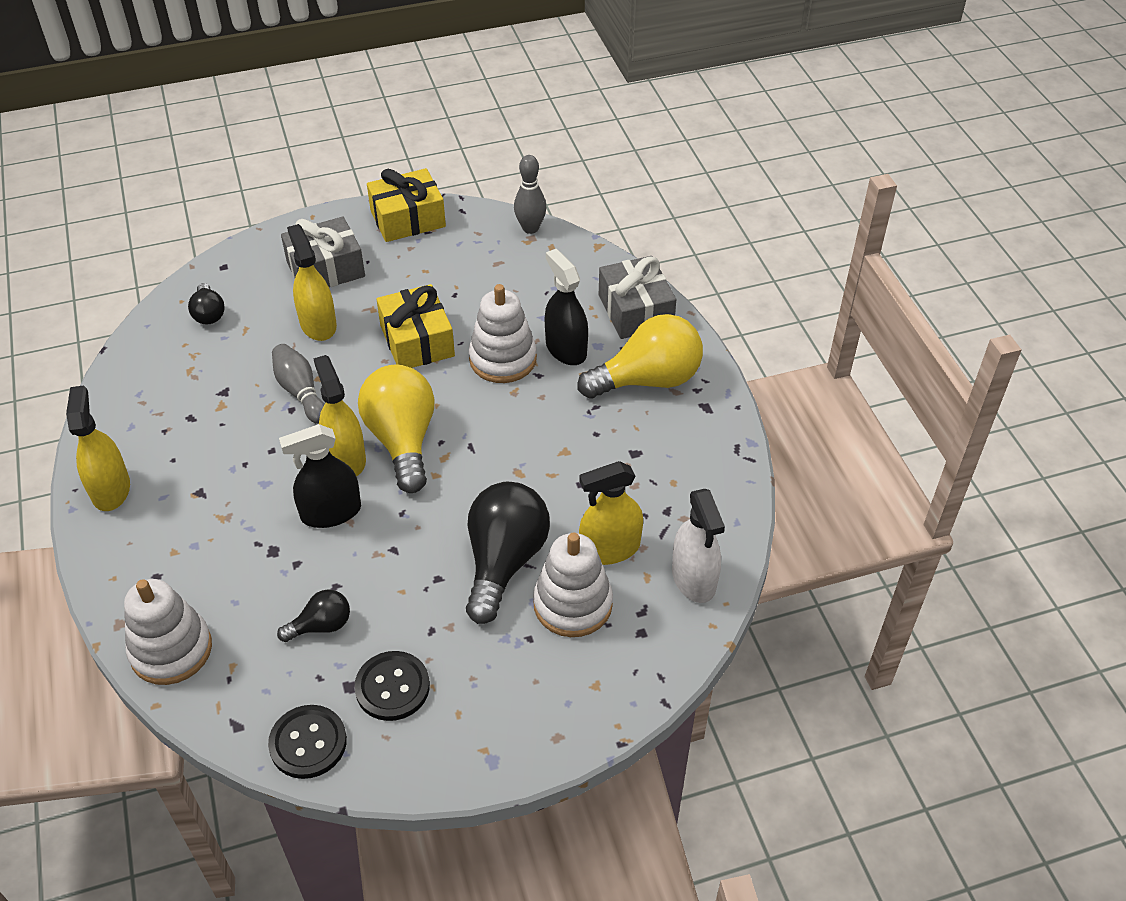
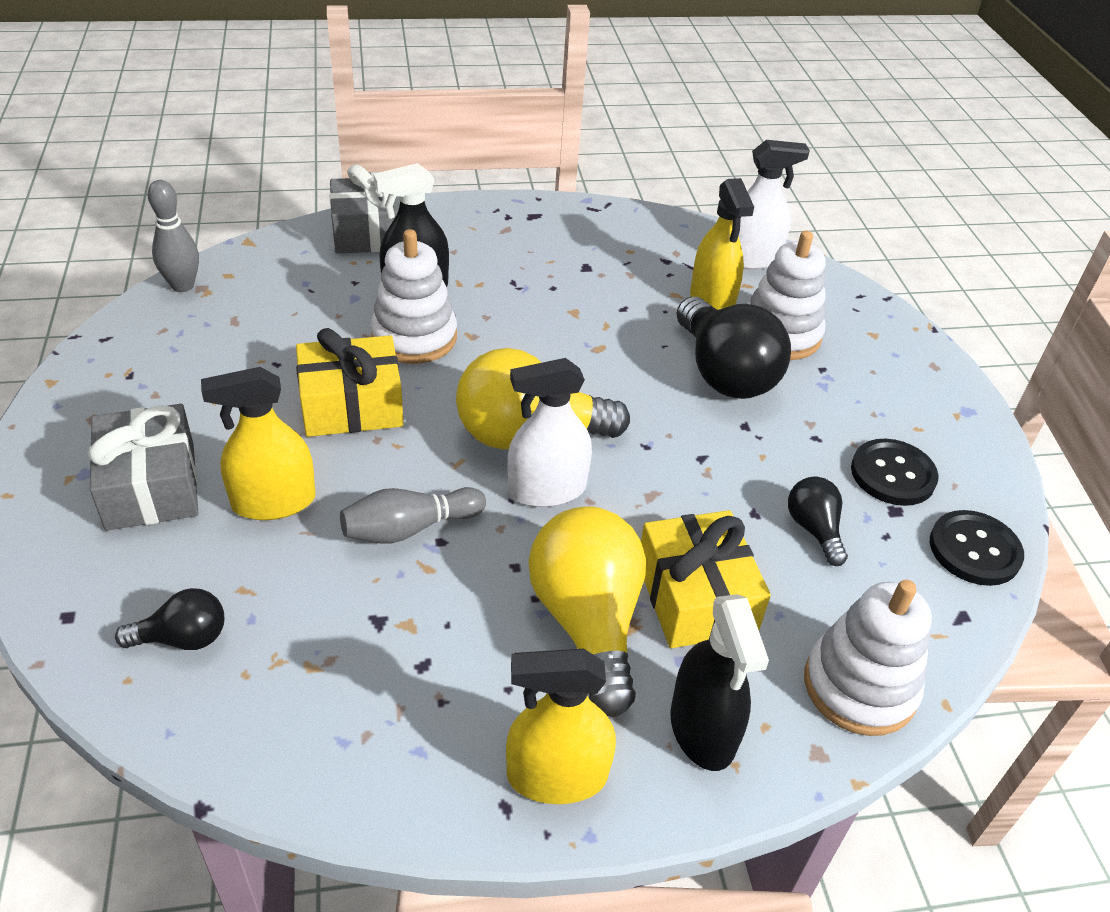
camera: 85 degrees left, 5 degrees down
(331, 512) = (638, 509): black spray bottle -> black spray bottle (702, 729)
(345, 458) = (547, 489): yellow spray bottle -> white spray bottle
(408, 219) = (88, 390): yellow gift -> yellow gift (696, 597)
(504, 561) = (724, 373): black light bulb -> black light bulb turned 135 degrees counterclockwise
(648, 380) = (484, 242): yellow light bulb -> yellow light bulb (588, 622)

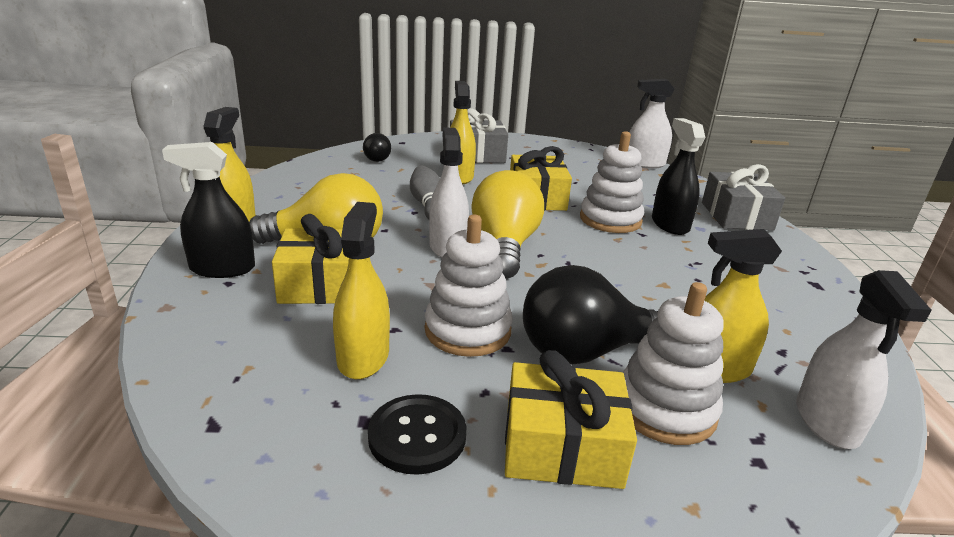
camera: 100 degrees right, 15 degrees down
(183, 286) = (644, 164): grey bowling pin -> white spray bottle
(814, 529) = (363, 357): black light bulb -> yellow spray bottle
(854, 392) = (562, 446): none -> yellow gift
(859, 686) = (197, 338): white stacking toy -> white stacking toy (467, 330)
(974, 550) = (284, 468): black button -> none

